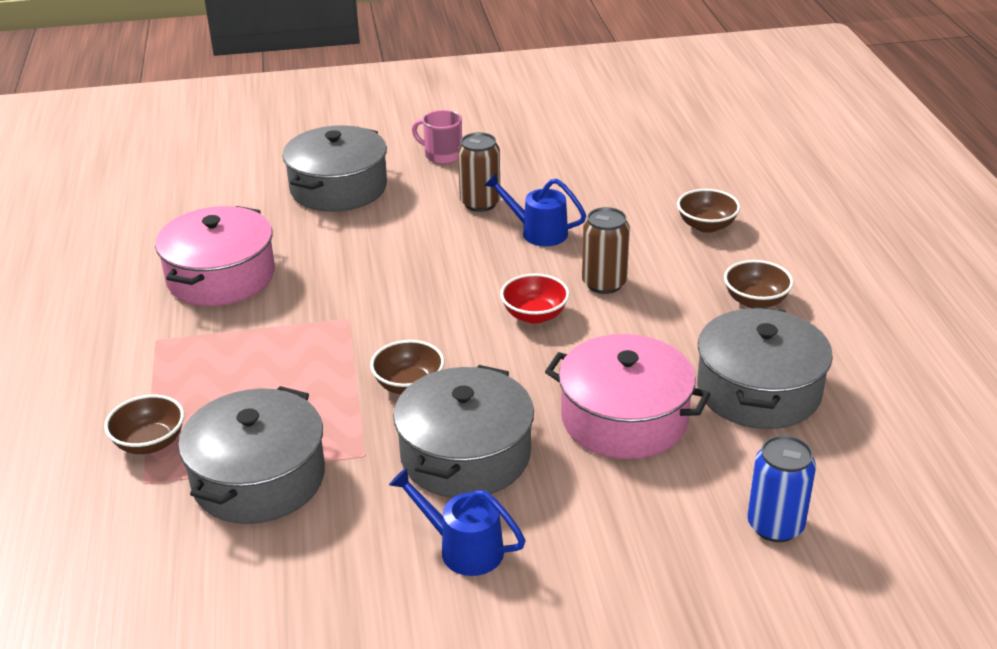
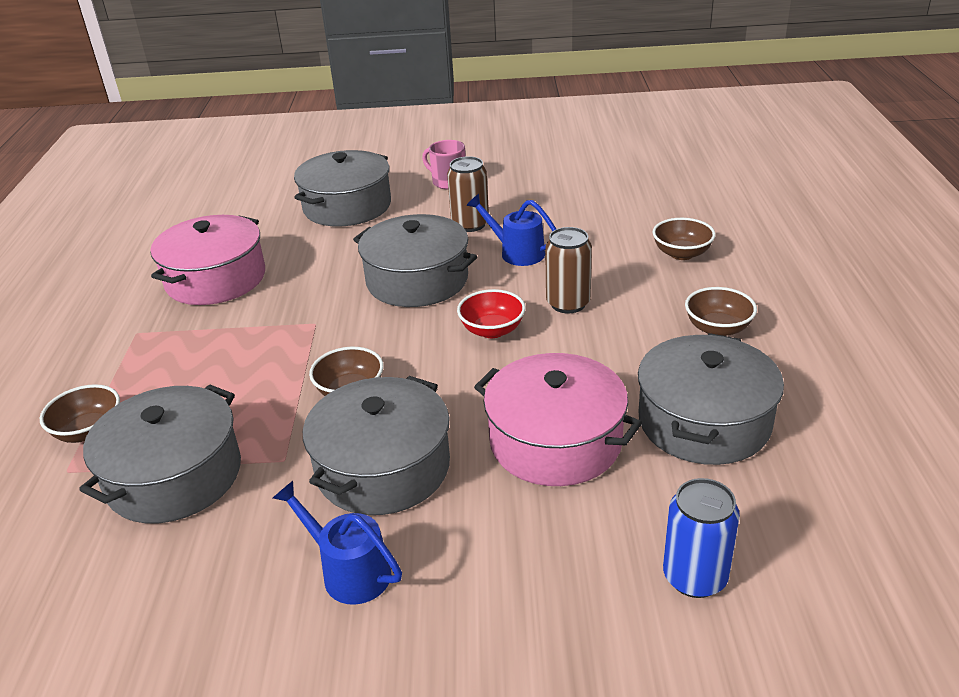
camera: 10 degrees right, 0 degrees up
(442, 267) = (417, 280): none -> grey pot

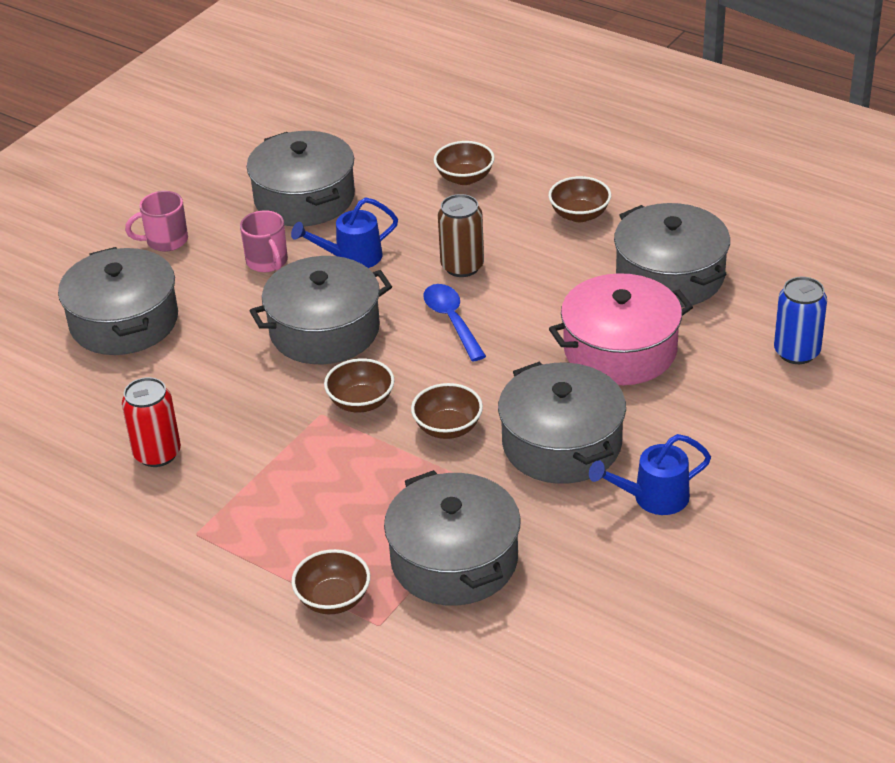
camera: 55 degrees left, 5 degrees up
(216, 279) = (157, 454): pink pot -> red can
(346, 334) = (361, 402): none -> brown bowl
(470, 224) = (267, 262): brown can -> pink mug
(492, 330) = (452, 321): red bowl -> blue spoon
(560, 205) = (304, 198): none -> grey pot

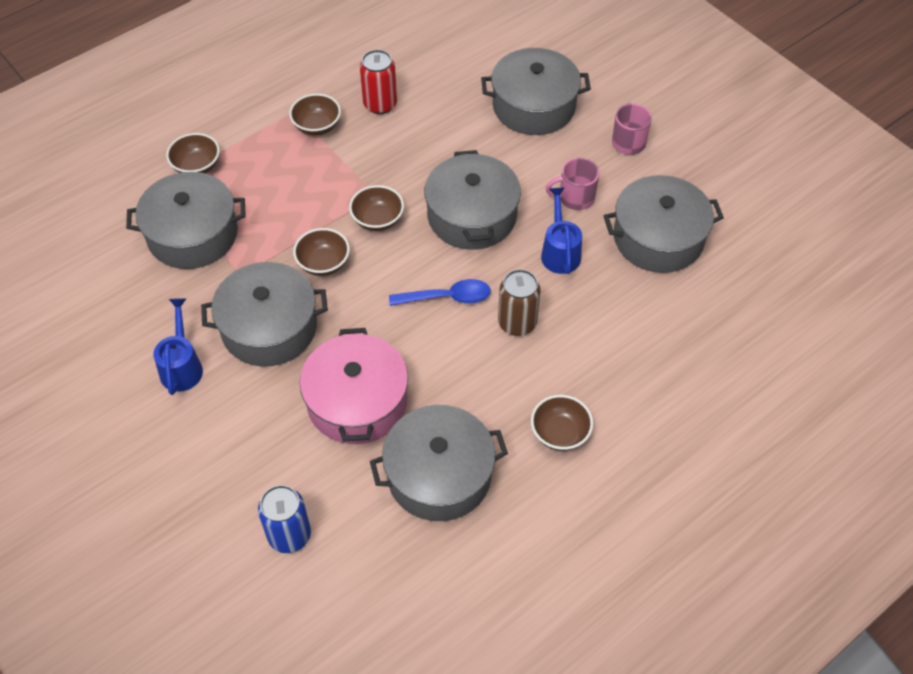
camera: 105 degrees right, 15 degrees up
(464, 178) = (651, 360): brown bowl -> brown bowl (317, 126)

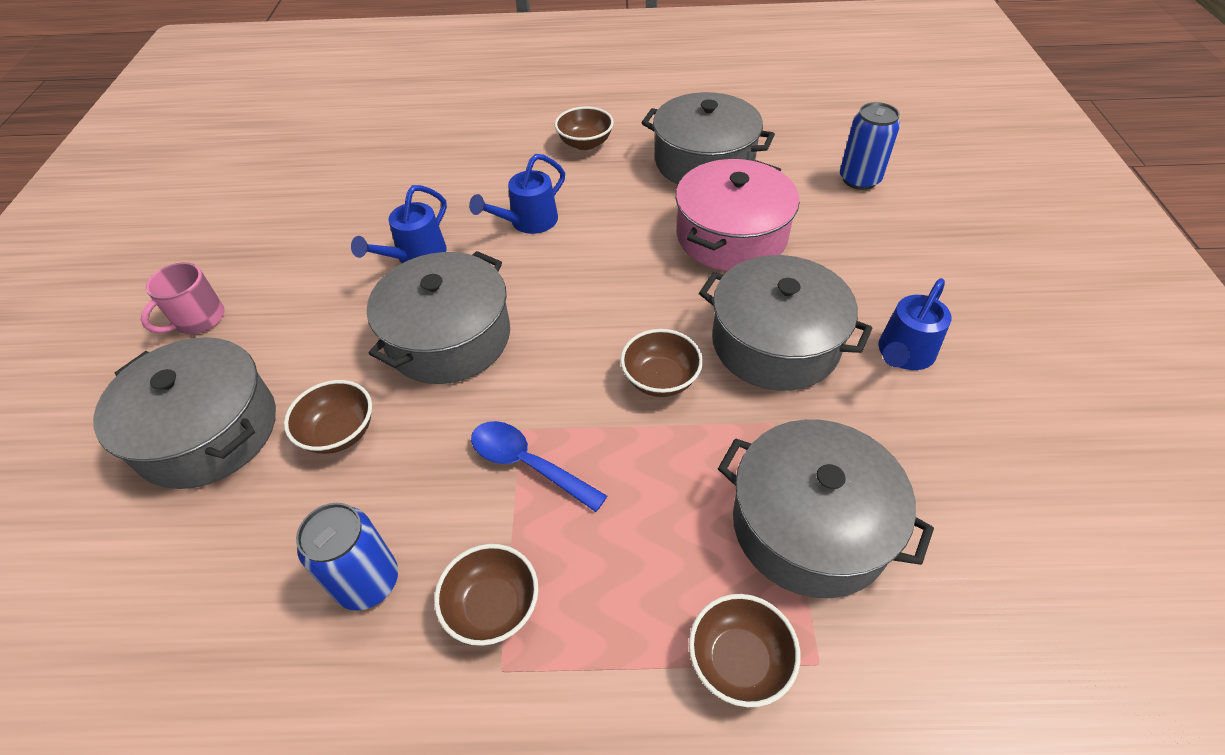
camera: 140 degrees left, 5 degrees down
(377, 220) = (551, 395): brown bowl -> brown bowl (339, 432)
(380, 104) = (368, 582): red can -> blue can
(447, 297) = (564, 274): blue spoon -> blue spoon (527, 464)
(517, 323) = (528, 222): brown can -> blue watering can
(575, 198) = (332, 295): pink mug -> none
(658, 238) = (323, 221): grey pot -> none

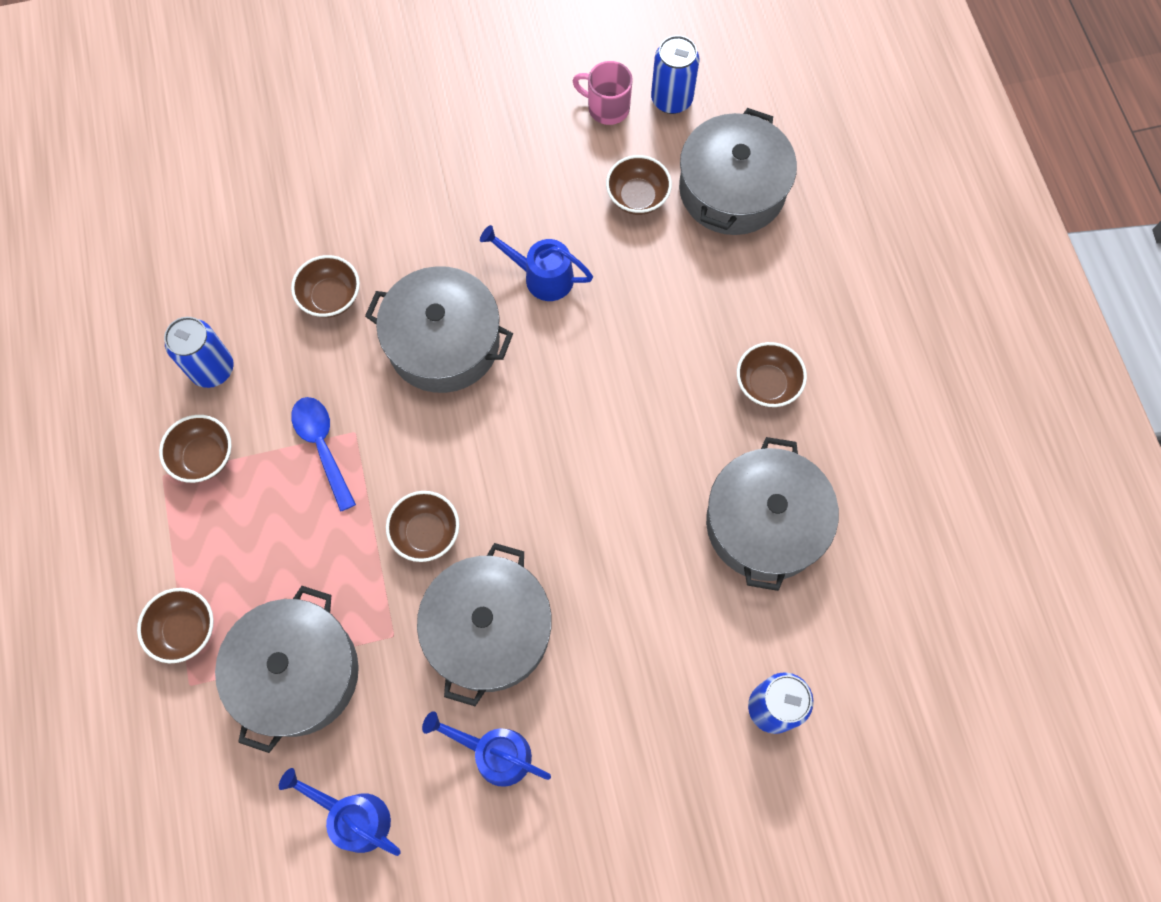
camera: 75 degrees right, 20 degrees up
(198, 320) = (428, 136): pink mug -> pink mug (607, 108)
(208, 431) = (318, 204): grey pot -> grey pot (732, 189)
(294, 155) = (671, 99): none -> blue can
(374, 186) = (637, 197): none -> brown bowl
(527, 464) = (322, 446): blue spoon -> blue spoon turned 45 degrees counterclockwise
(528, 222) = (613, 362): blue watering can -> blue watering can (353, 816)
(731, 236) = (636, 571): pink pot -> none

